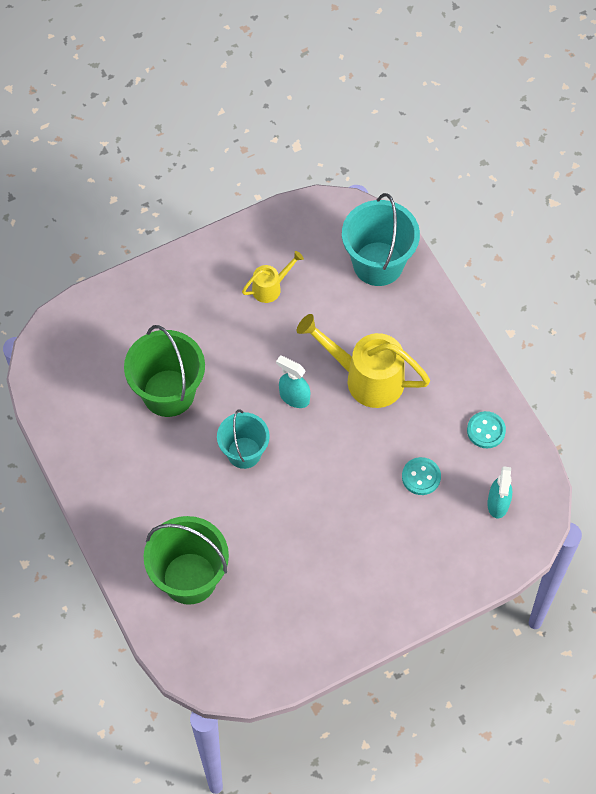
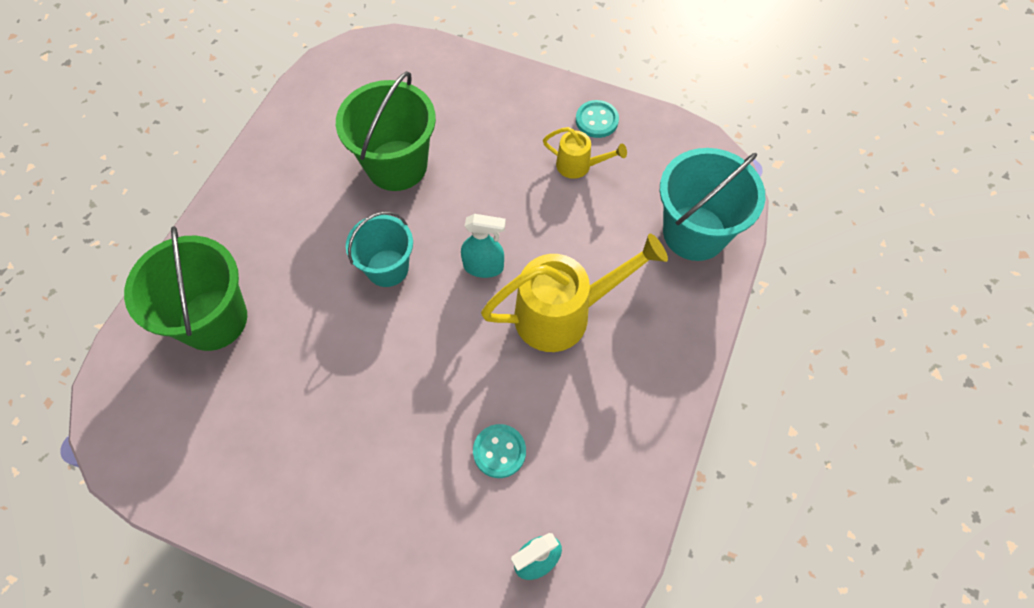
camera: 50 degrees right, 0 degrees up
(294, 397) = (484, 267): turquoise spray bottle -> turquoise spray bottle turned 105 degrees clockwise
(366, 378) = (563, 314): yellow watering can -> yellow watering can turned 90 degrees clockwise
(486, 430) = (612, 477): turquoise button -> turquoise button (596, 120)

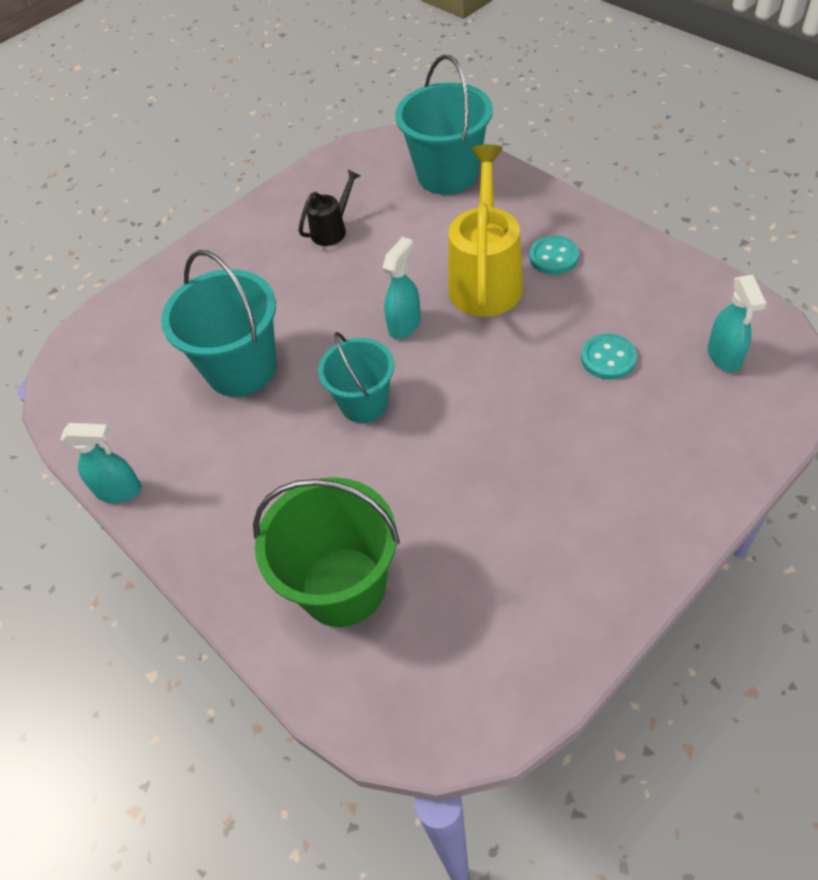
camera: 60 degrees left, 10 degrees down
(261, 139) = (119, 490): none -> turquoise spray bottle
(397, 165) = (241, 368): green bucket -> turquoise bucket
(578, 166) = (332, 230): yellow watering can -> black watering can
(596, 120) = (290, 205): turquoise button -> turquoise button (553, 257)

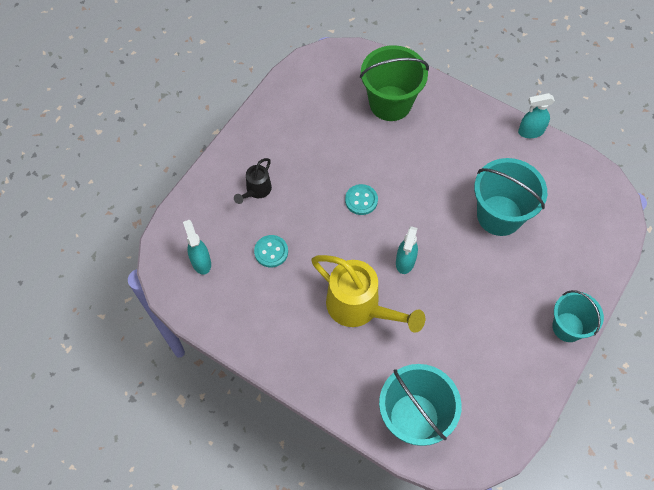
camera: 160 degrees right, 10 degrees up
(332, 230) = (487, 343): black watering can -> black watering can (256, 190)
(364, 403) = (413, 201): turquoise bucket -> turquoise bucket (568, 327)
(485, 279) = (359, 307): yellow watering can -> yellow watering can turned 45 degrees counterclockwise
(553, 257) = (315, 334): turquoise button -> turquoise button (361, 200)

